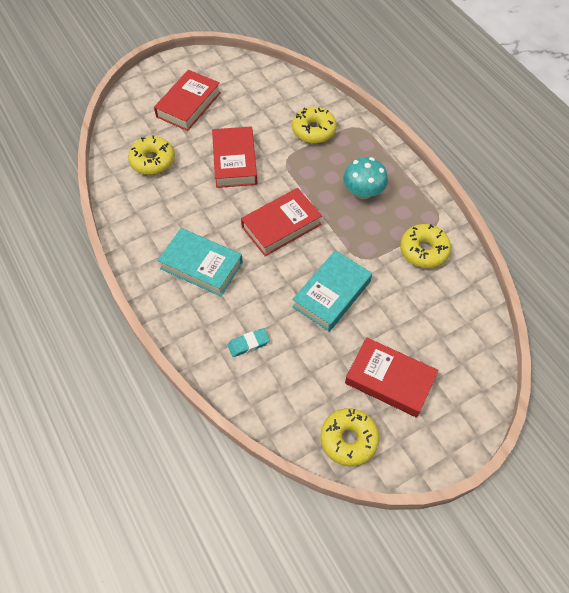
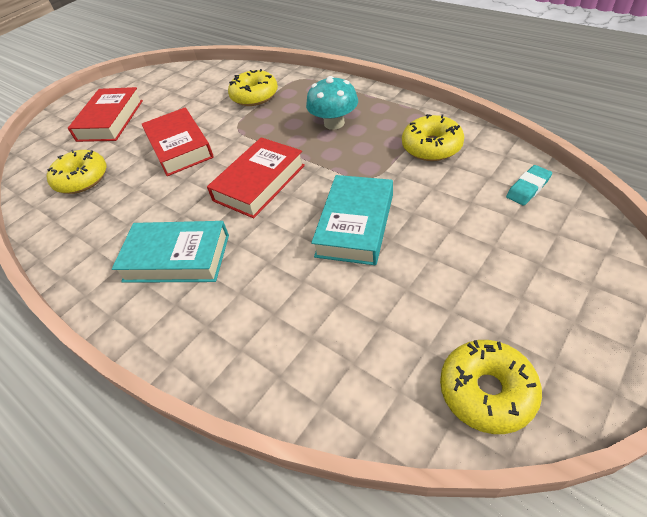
camera: 15 degrees left, 10 degrees down
(248, 344) = (277, 323): turquoise eraser -> turquoise eraser (528, 188)
(389, 380) = (487, 289): red book -> none

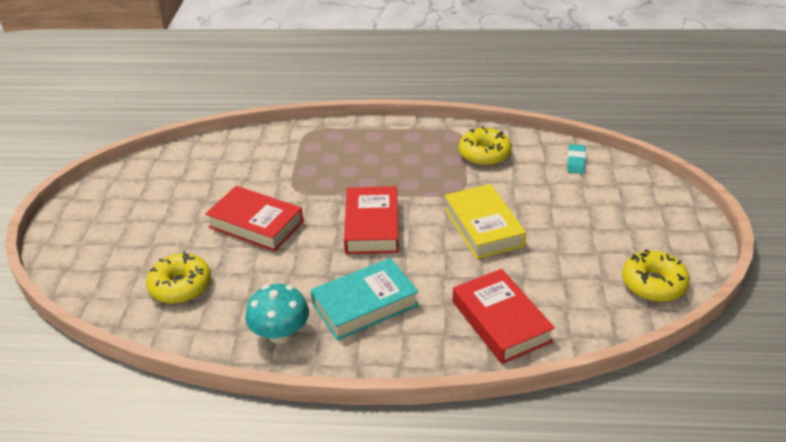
camera: 40 degrees left, 10 degrees down
(110, 120) = (138, 226): red book -> red book (501, 321)
(254, 96) = (280, 158): yellow donut -> none
(334, 123) = (386, 160): turquoise mushroom -> turquoise mushroom (280, 333)
(355, 225) = (483, 227): turquoise book -> yellow book

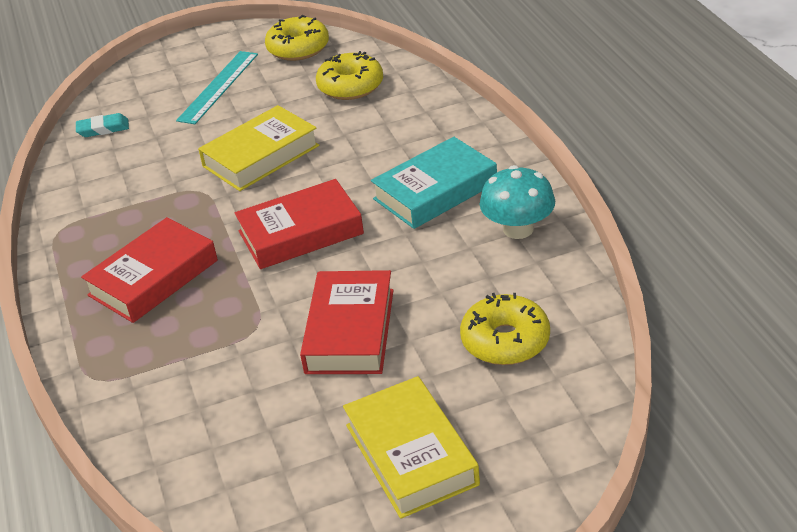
camera: 110 degrees left, 0 degrees up
(140, 222) = (411, 454): none -> yellow book
(365, 304) = (435, 191): turquoise book -> turquoise book turned 75 degrees counterclockwise
(484, 154) = (108, 195): yellow donut -> yellow donut (350, 86)
(501, 321) = (402, 108): red book -> red book (153, 278)
(607, 225) = (218, 87): none -> turquoise ruler

